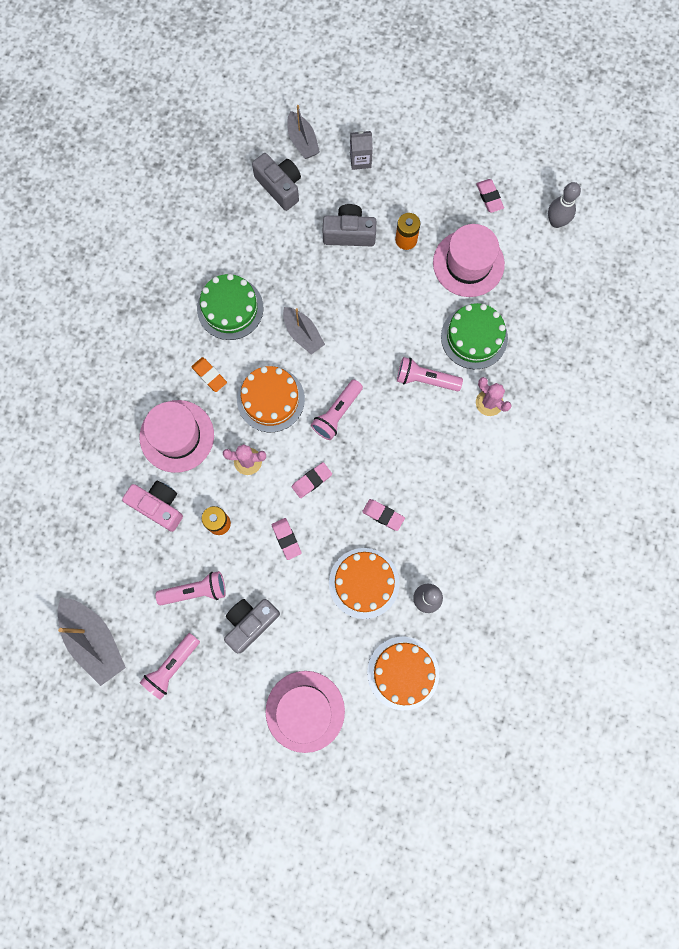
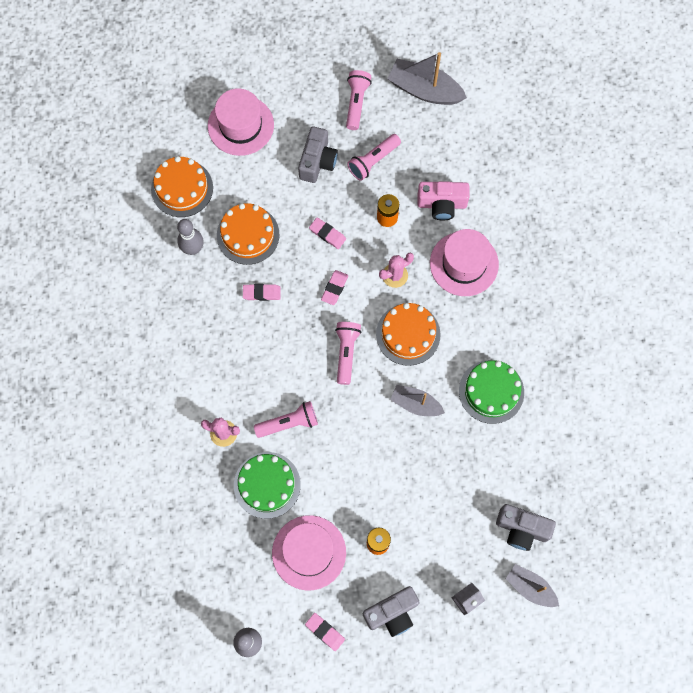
camera: 150 degrees right, 5 degrees down
(209, 375) = (470, 325): orange eraser -> none
(349, 233) = (432, 519): grey camera -> grey camera (392, 613)

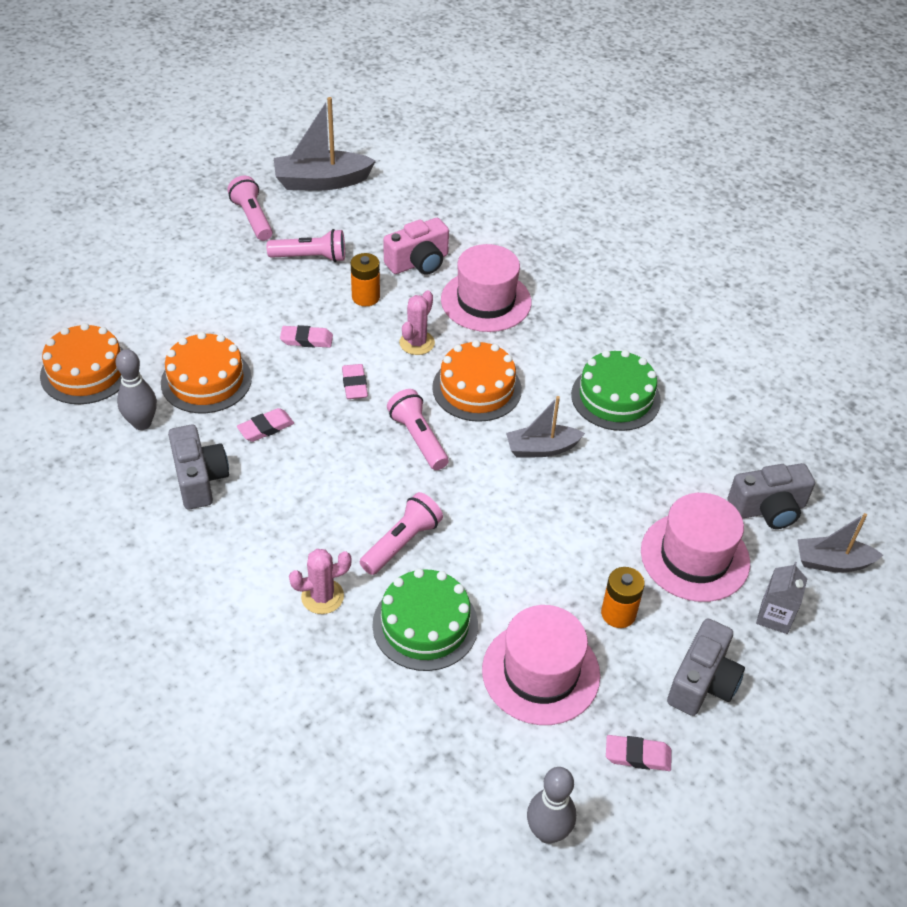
camera: 35 degrees left, 25 degrees down
(240, 125) = (124, 287): pink hat -> pink hat (695, 557)
(317, 161) = (244, 282): grey camera -> grey camera (199, 479)
(373, 161) = (310, 257): pink flashlight -> pink flashlight turned 105 degrees counterclockwise

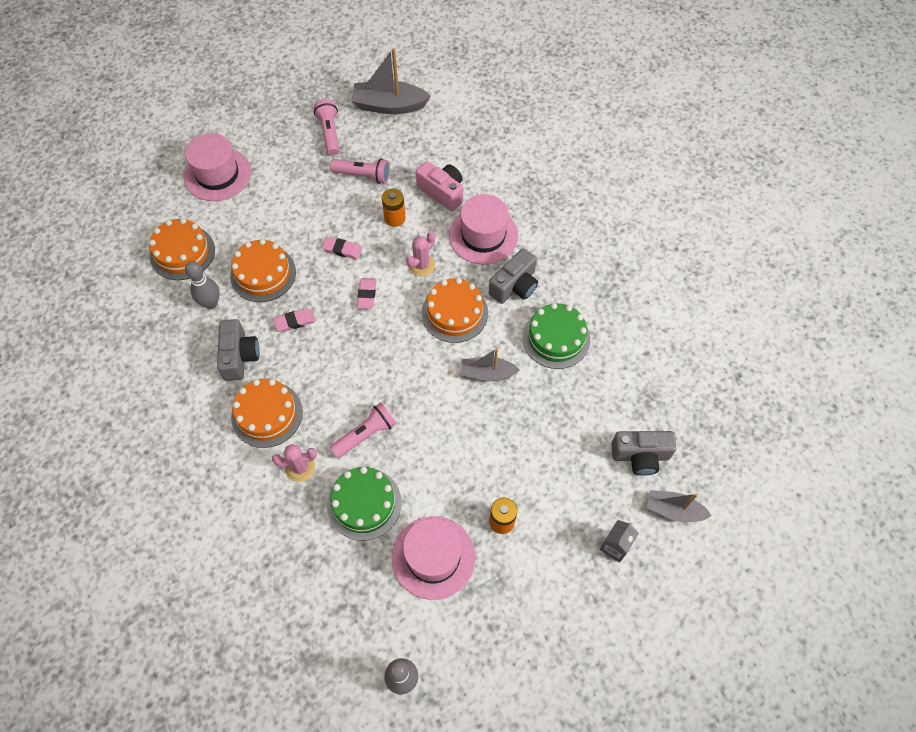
camera: 15 degrees right, 15 degrees up
(257, 541) = (267, 414): none -> orange cake
(418, 262) = (442, 192): pink camera -> pink camera turned 120 degrees counterclockwise
(418, 438) = (400, 349): pink flashlight -> none
(637, 755) = (481, 635): pink eraser -> none
(695, 557) = (572, 486): pink hat -> pink hat (217, 174)
(702, 682) = (545, 588): grey camera -> grey camera (515, 286)

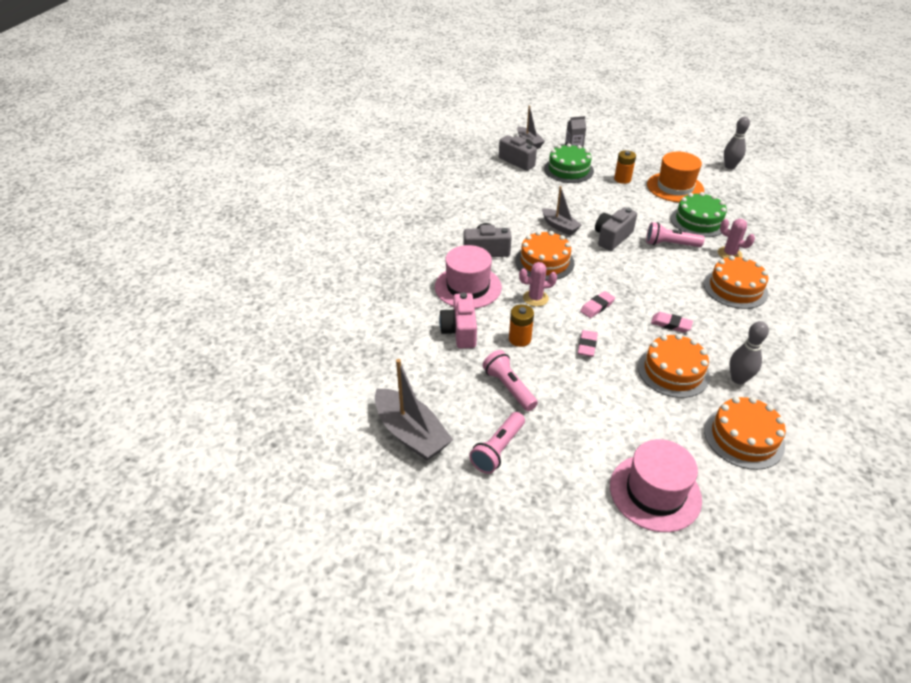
camera: 135 degrees left, 20 degrees down
(239, 356) = (735, 330): grey camera -> grey camera (612, 237)
(342, 249) = (587, 345): pink eraser -> pink eraser turned 45 degrees clockwise
(433, 557) = (675, 187): pink hat -> orange hat
(556, 338) = (496, 217): green cake -> green cake (568, 170)

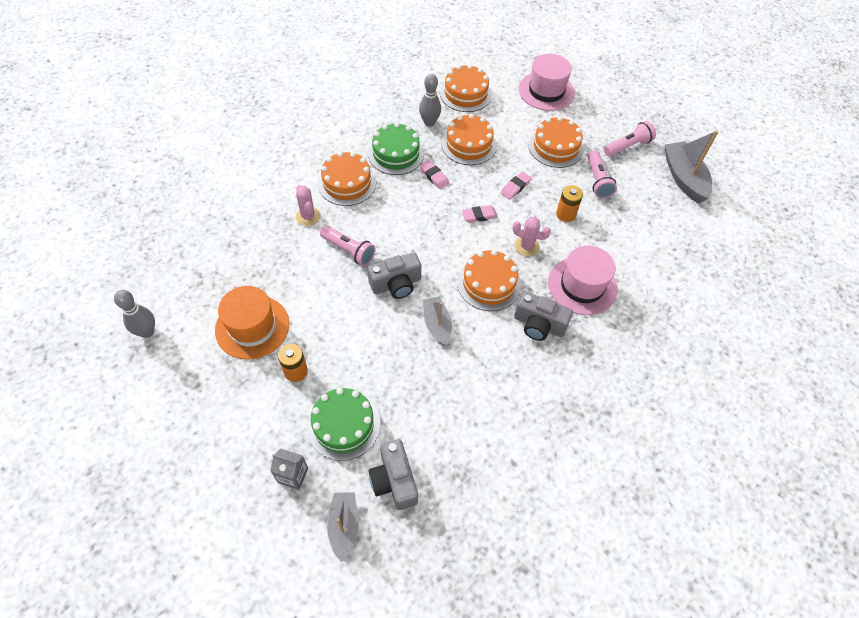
camera: 155 degrees left, 15 degrees up
(460, 331) = (612, 242): pink camera -> none
(581, 410) = (555, 147): none -> orange cake
(698, 221) = (288, 266): green cake -> green cake (396, 154)

